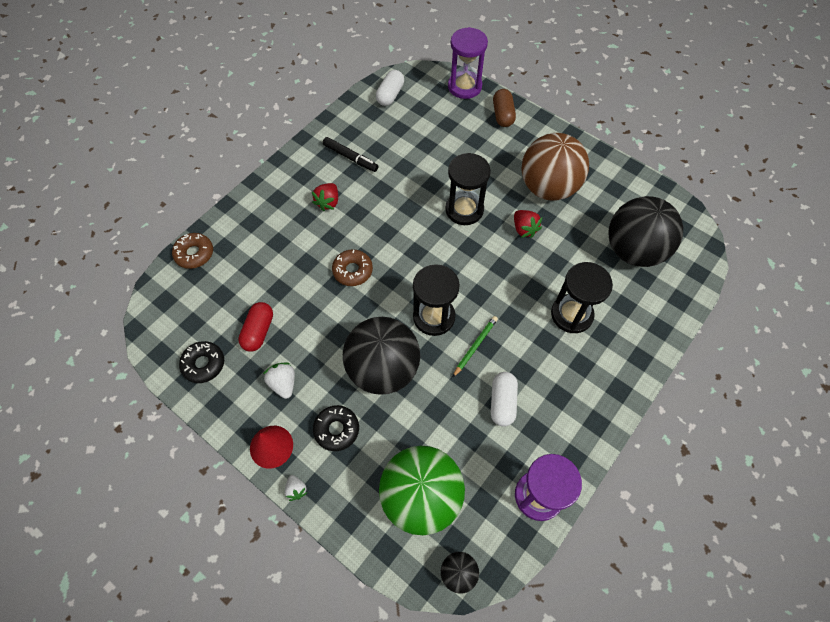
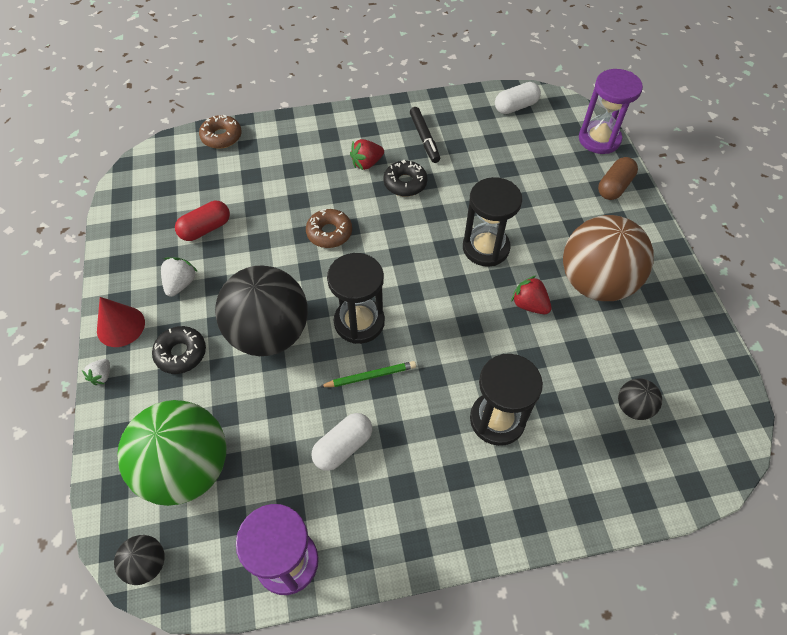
camera: 40 degrees right, 5 degrees down
(203, 364) = (141, 225): black donut -> black donut (405, 183)
(524, 229) = (529, 305): red strawberry -> red strawberry turned 120 degrees clockwise
(633, 250) = (633, 407): black ball -> black ball, size x0.44

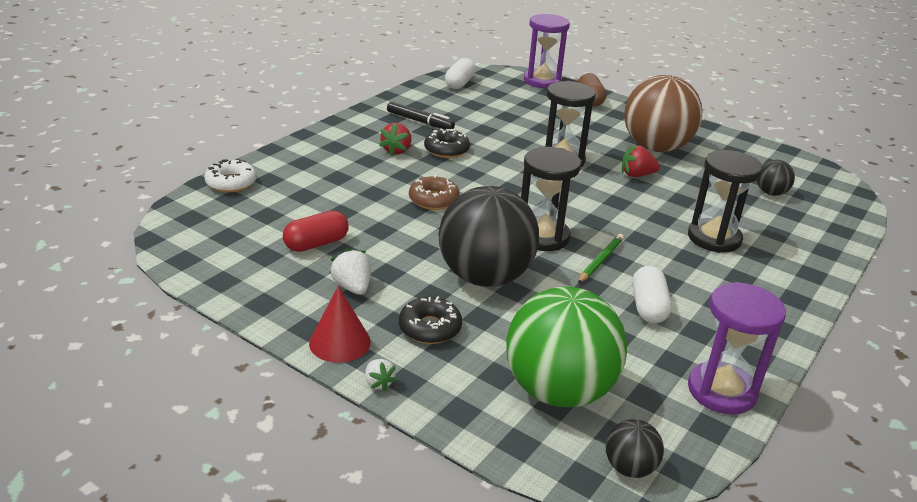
camera: 45 degrees left, 25 degrees down
(205, 229) = (316, 244): red capsule -> red capsule turned 45 degrees clockwise
(221, 137) = (231, 183): brown donut -> white donut

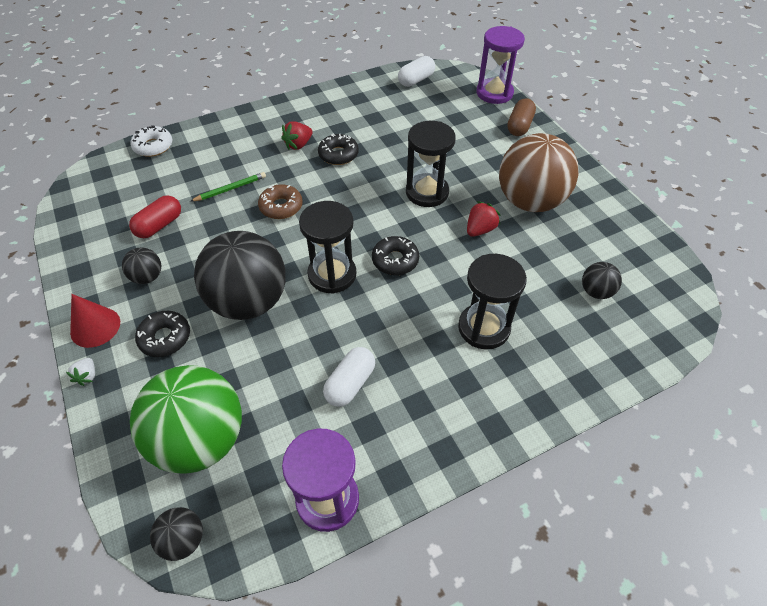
camera: 30 degrees right, 20 degrees up
(316, 244) = (159, 225): red capsule -> red capsule turned 45 degrees counterclockwise
(352, 287) = (147, 277): white strawberry -> black ball
(420, 121) = (344, 117): black marker -> none
(588, 213) = (395, 260): none -> black donut
(600, 260) = (357, 317): green pencil -> green pencil (230, 189)
(636, 175) = (480, 229): red strawberry -> red strawberry turned 105 degrees clockwise

